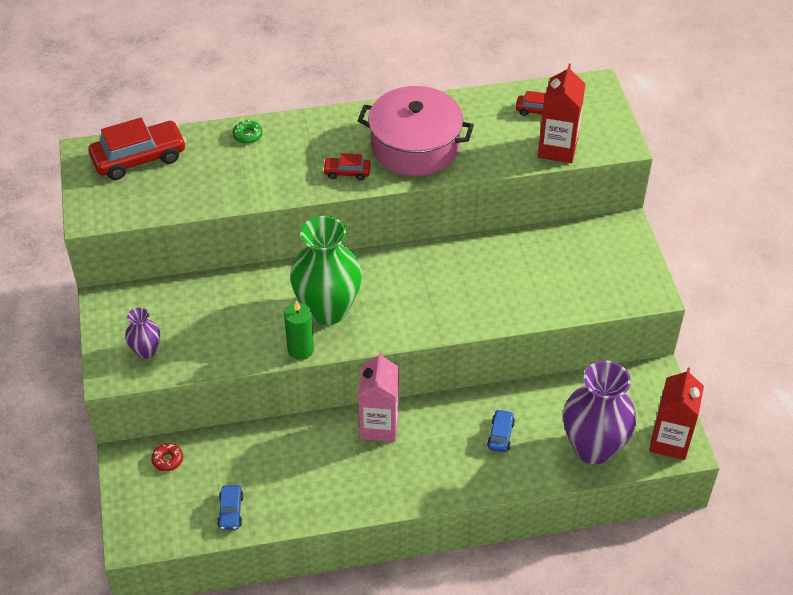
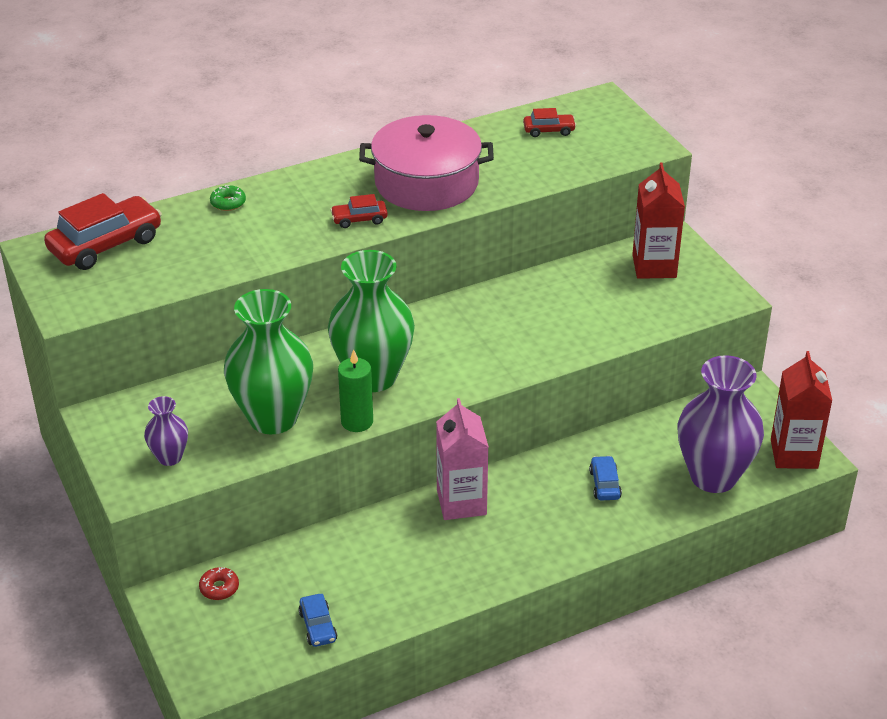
camera: 15 degrees left, 10 degrees down
(236, 332) = (273, 418): none -> green vase
(557, 149) = (586, 161): red carton -> red carton (654, 266)

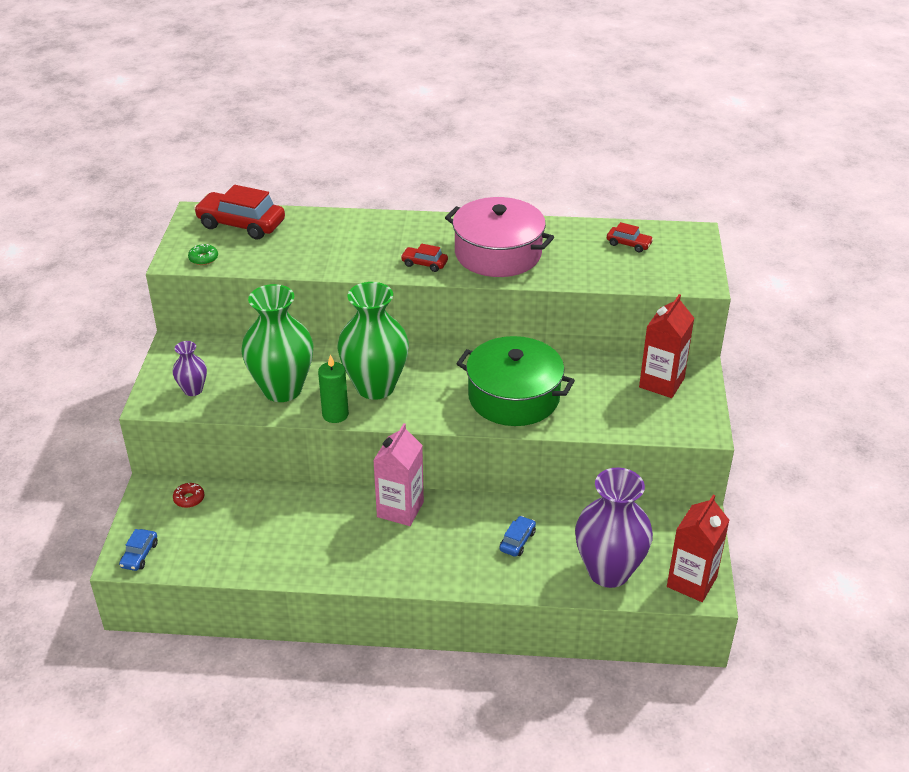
camera: 30 degrees right, 0 degrees up
(105, 245) = (241, 224): red car -> red car turned 150 degrees counterclockwise
(228, 203) = (346, 222): green donut -> green donut (203, 258)
(318, 626) = (228, 554): blue car -> blue car (139, 555)
(525, 333) = (513, 397): none -> green pot

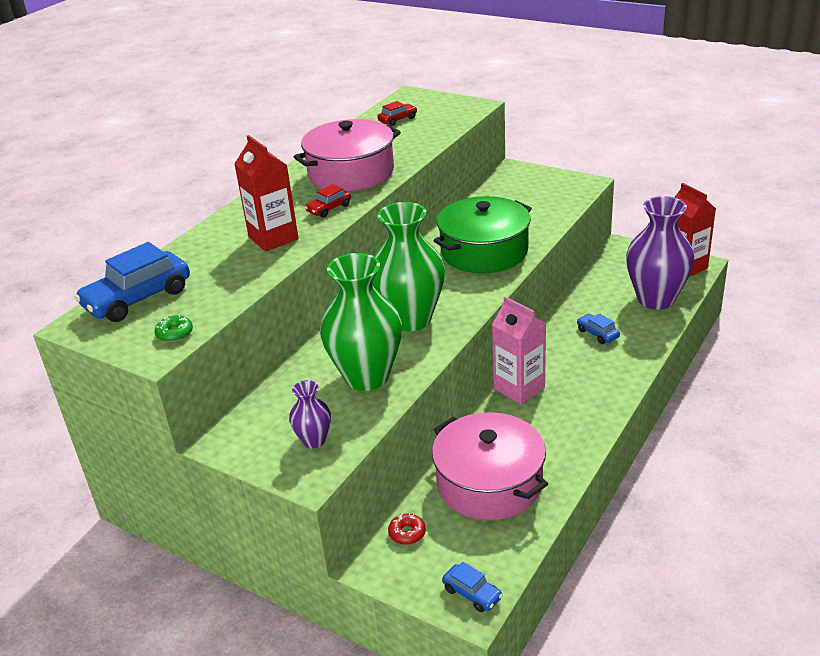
camera: 60 degrees left, 5 degrees down
(241, 224) = (138, 298): red car -> blue car
(264, 528) = (489, 483): none -> pink pot
(335, 414) = (433, 351): green candle -> none
(661, 383) = (518, 186): red carton -> red carton (273, 238)

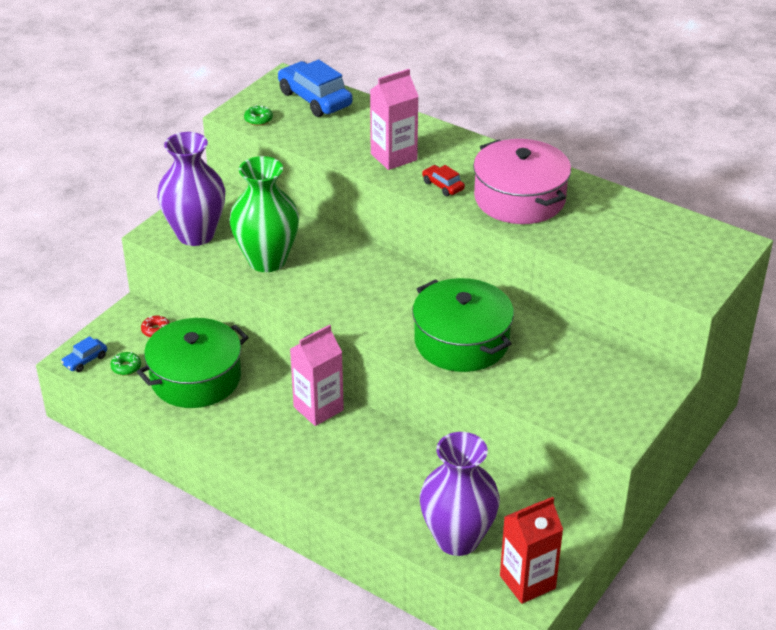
camera: 90 degrees right, 5 degrees up
(273, 238) = (393, 157): red carton -> pink carton
(314, 440) = (195, 234): purple vase -> purple vase, size x2.08
(397, 119) = (657, 231): red car -> none
(410, 319) = (346, 287): green vase -> none
(479, 549) = (126, 367): none -> green donut
(489, 483) = (196, 378): pink pot -> green pot
(597, 334) = (397, 477): blue car -> none

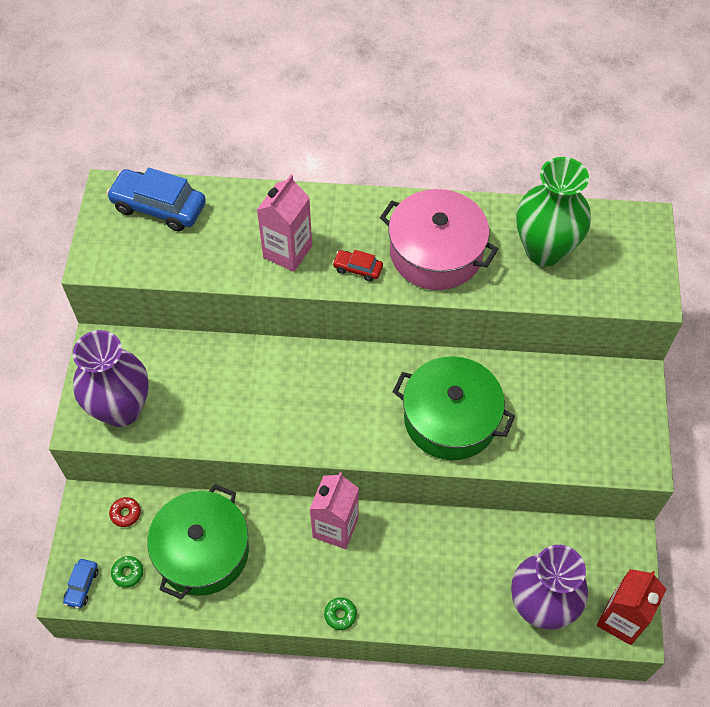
camera: 30 degrees left, 20 degrees up
(258, 119) = (121, 261): green donut -> green donut (340, 615)
(267, 260) = (213, 408): green vase -> green vase (544, 250)

